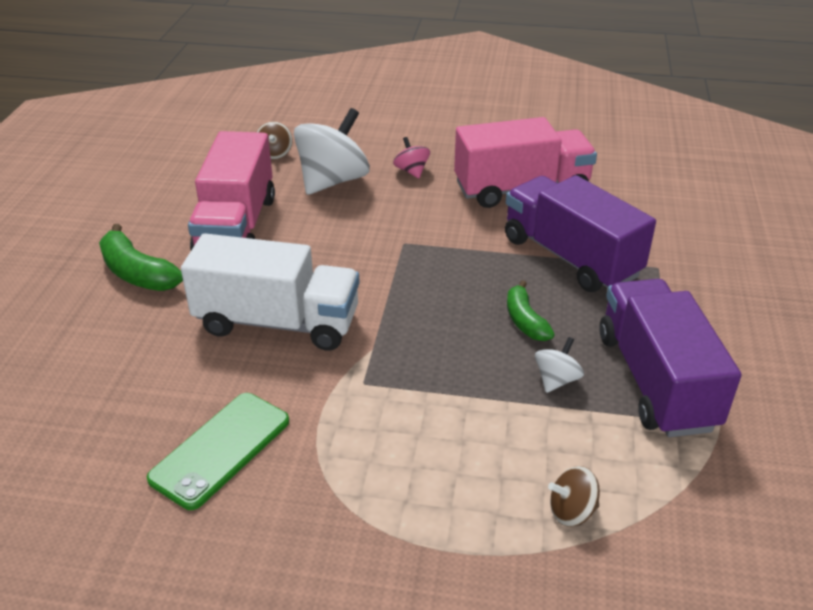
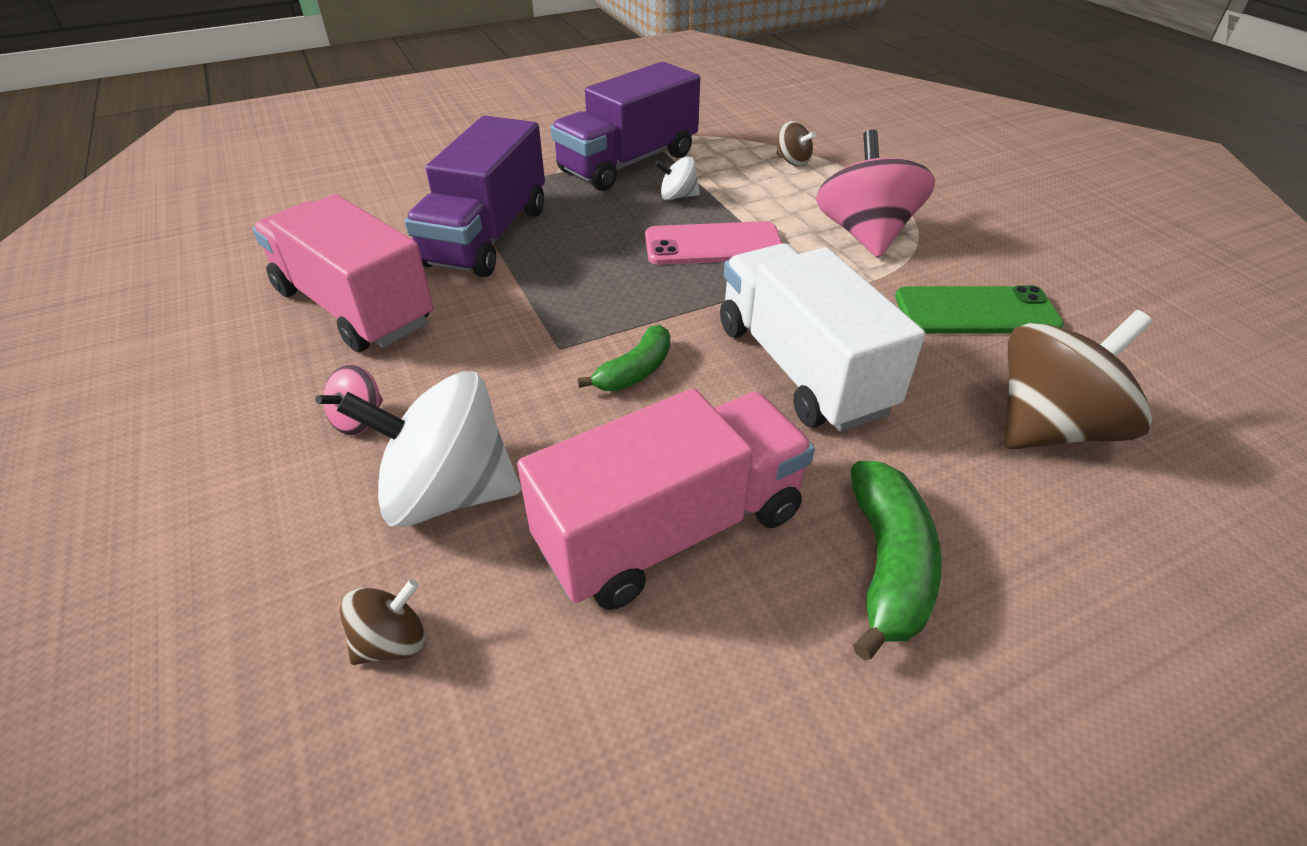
camera: 125 degrees left, 5 degrees up
(106, 392) = (1050, 427): none -> brown spinning top
(381, 464) = (865, 234): none -> pink spinning top
(455, 359) = (713, 245): none -> pink phone
(525, 320) = (618, 230): green banana -> green banana (635, 371)

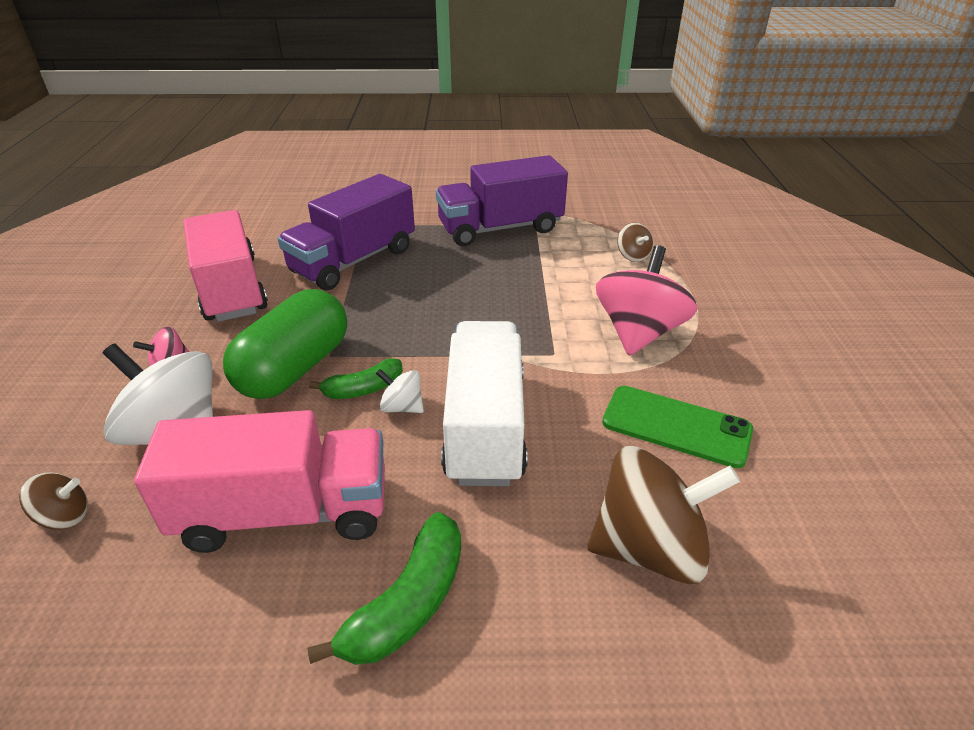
camera: 25 degrees right, 5 degrees down
(530, 374) = (294, 368): none -> green capsule
(677, 196) = (513, 264): white spinning top -> white spinning top (402, 407)
(713, 245) = (506, 309): pink phone -> none

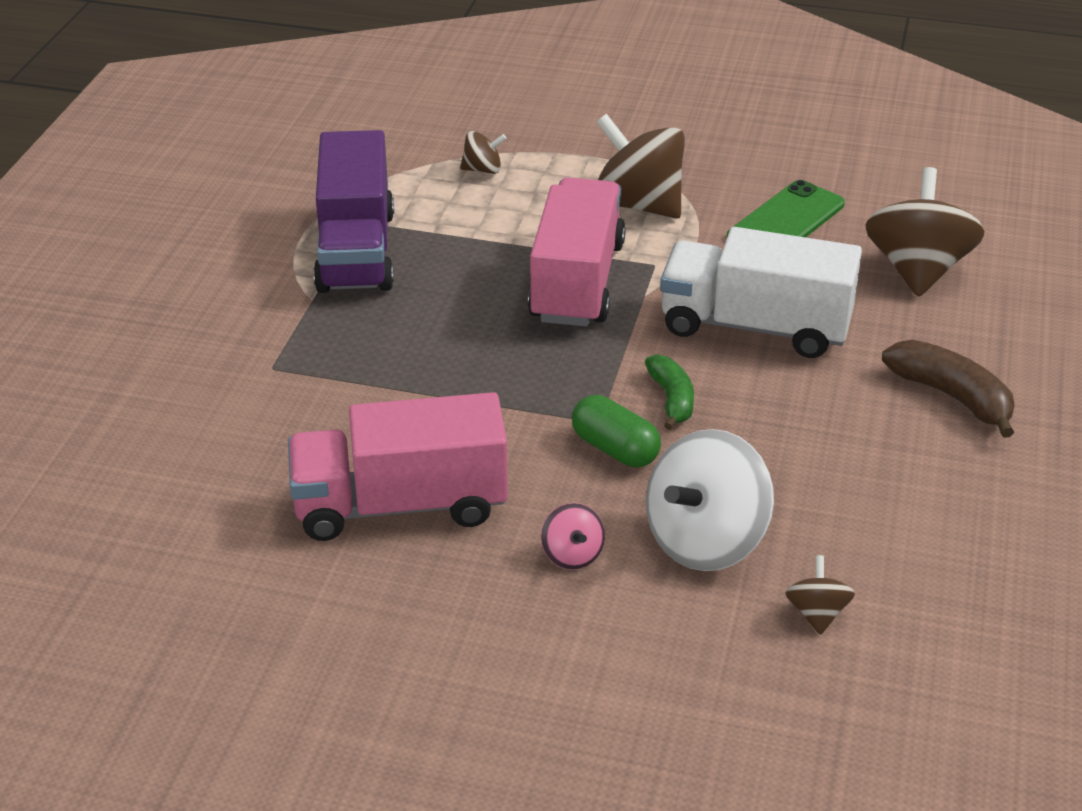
camera: 75 degrees left, 0 degrees up
(285, 512) = (842, 461): pink truck -> pink truck (577, 282)
(294, 368) = (615, 449): green capsule -> green capsule, size x0.58
(353, 261) = (378, 387): purple truck -> none
(402, 407) = (711, 376): white spinning top -> none
(408, 603) = (952, 396): green banana -> brown banana
(638, 333) = (638, 205): pink spinning top -> brown spinning top

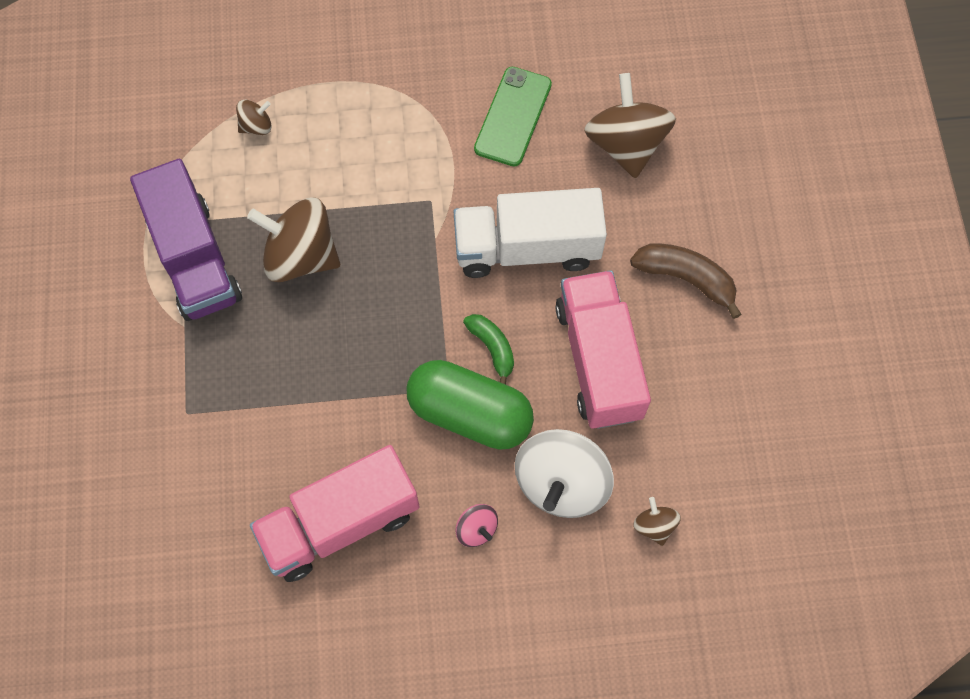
camera: 20 degrees left, 30 degrees up
(577, 282) = (379, 240): pink truck -> pink truck (599, 361)
(615, 449) = (470, 414): green capsule -> green capsule, size x1.72
(638, 205) = (394, 132): brown spinning top -> brown spinning top (301, 256)

